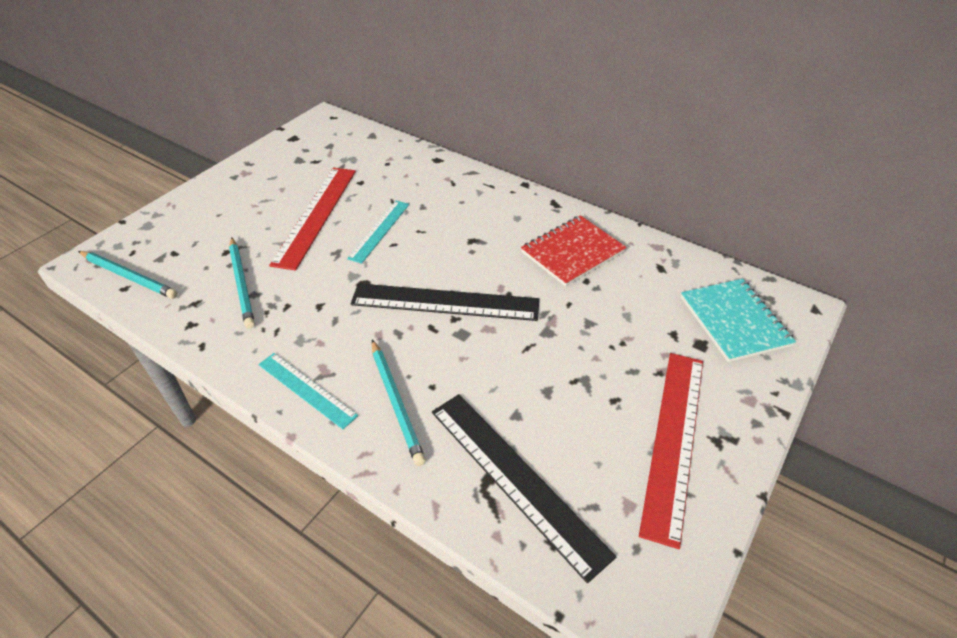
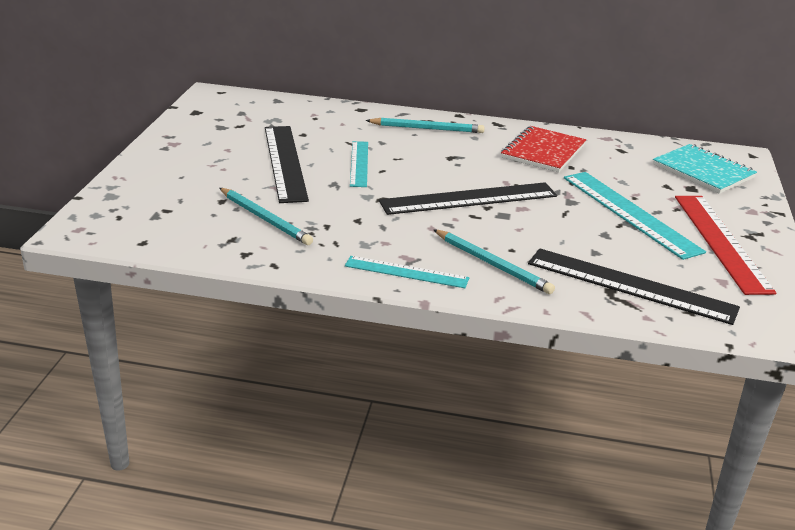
camera: 25 degrees left, 15 degrees down
(129, 276) = (138, 233): turquoise pencil -> turquoise pencil (427, 128)
(316, 215) = (285, 162): red ruler -> black ruler
(599, 366) = (630, 213): none -> turquoise ruler

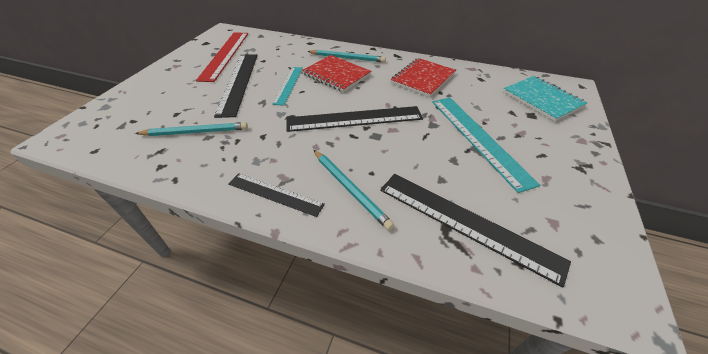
camera: 10 degrees right, 15 degrees up
(265, 219) = (196, 132): turquoise pencil -> turquoise pencil turned 60 degrees counterclockwise
(406, 272) = (275, 194): turquoise ruler -> black ruler
(421, 150) = (336, 75): none -> red notebook
(720, 242) = (553, 173): red ruler -> red ruler (225, 55)

